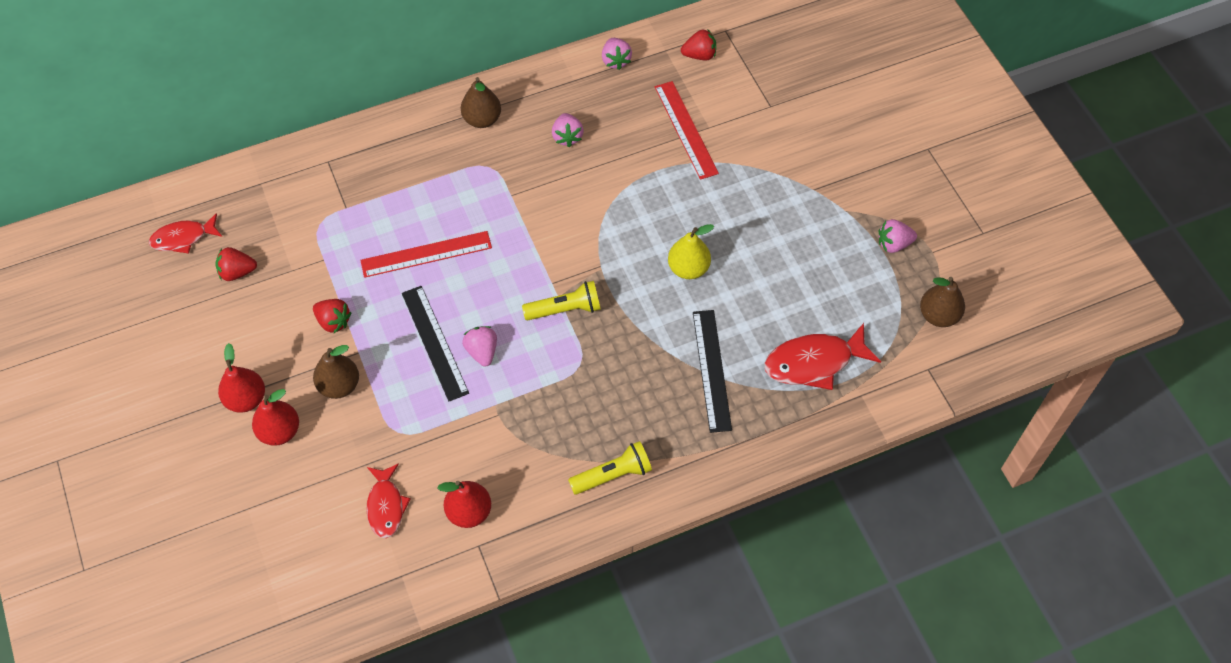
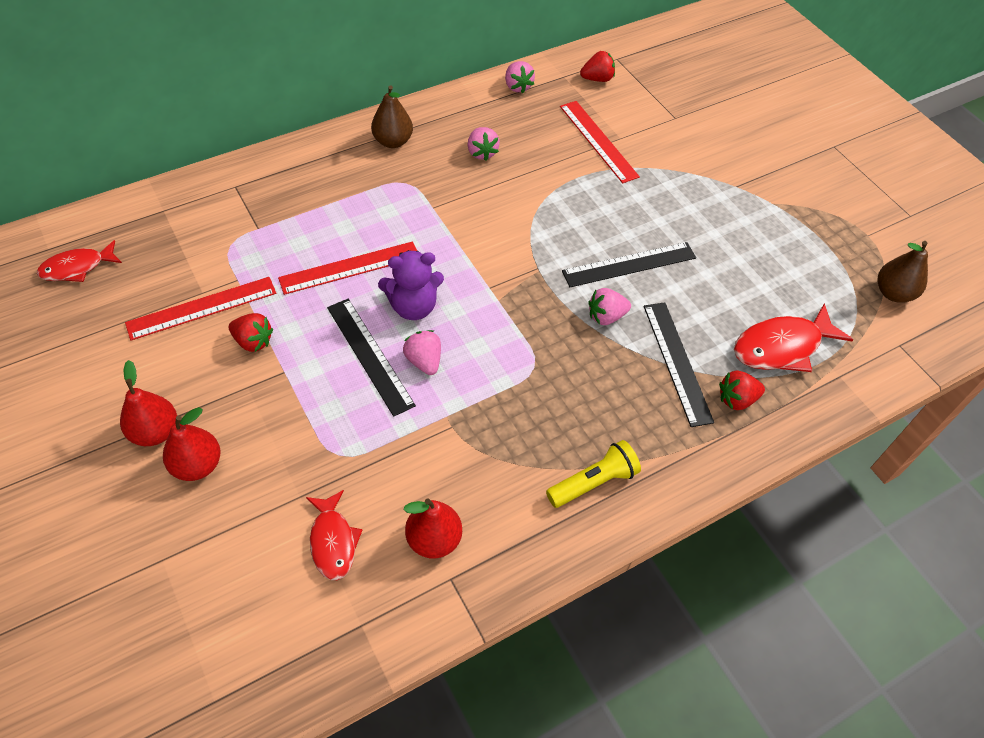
camera: 10 degrees left, 5 degrees down
(237, 272) = (140, 298): red strawberry -> red strawberry (736, 399)
(291, 285) = (202, 308): none -> red ruler
(339, 385) = (265, 408): brown pear -> none
(479, 297) = (413, 306): none -> purple teddy bear
(565, 309) = (508, 312): yellow flashlight -> none
(688, 268) = (629, 265): yellow pear -> black ruler
(893, 244) = (828, 230): pink strawberry -> pink strawberry (606, 316)

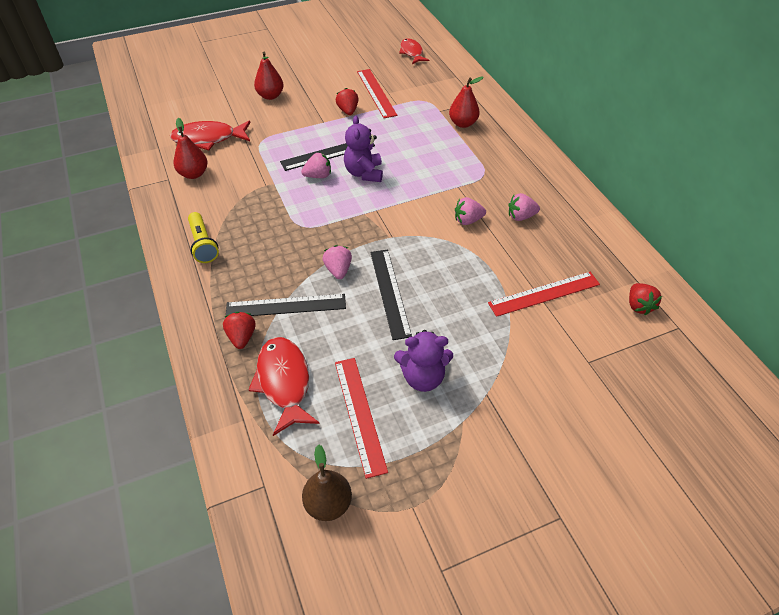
camera: 100 degrees right, 5 degrees down
(155, 432) = (295, 82): red pear -> red pear (463, 123)
(253, 341) = (348, 111): red strawberry -> red strawberry turned 135 degrees clockwise
(333, 541) = (208, 139): red fish -> red fish, size x1.54
(350, 267) = (402, 147): red ruler -> red ruler (360, 414)
(393, 141) = (529, 169): brown pear -> none
(517, 86) = (613, 246): pink strawberry -> pink strawberry (468, 220)
(733, 232) = (423, 377): none -> purple teddy bear

